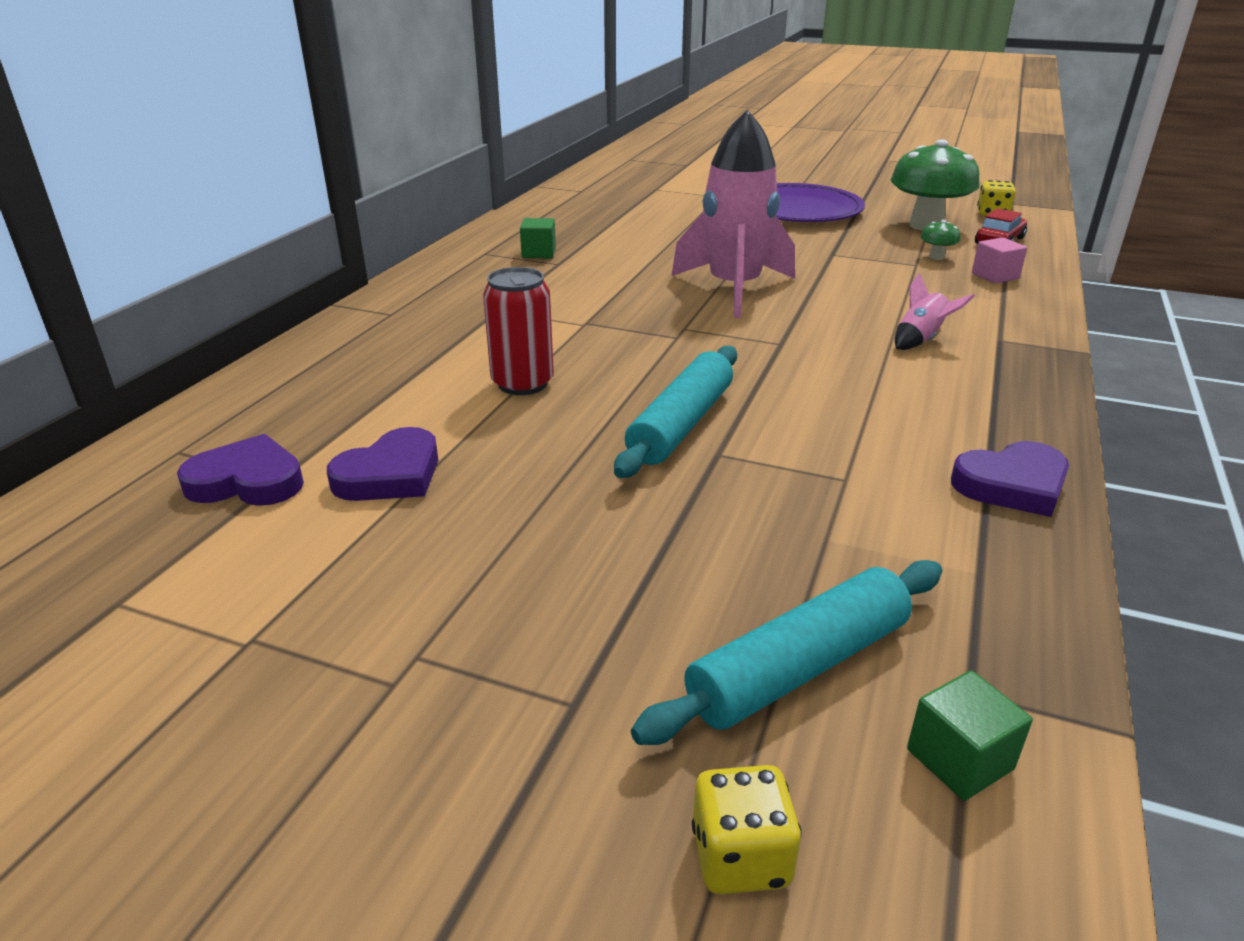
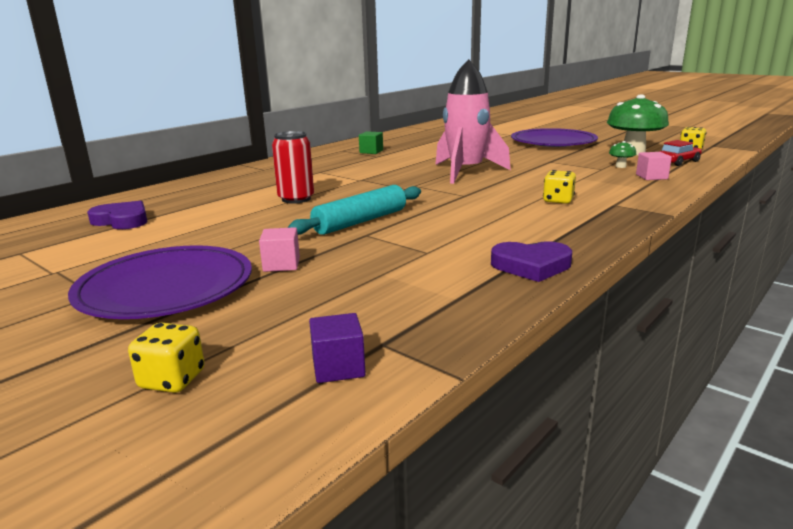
camera: 20 degrees right, 10 degrees down
(390, 475) = (188, 225): purple heart -> none
(509, 641) = (166, 288): none -> purple plate
(652, 546) = (281, 264): none -> pink cube
(798, 667) = (297, 319): turquoise rolling pin -> none
(921, 340) = (558, 200): pink rocket -> yellow dice
(959, 759) = (338, 367): green cube -> purple cube

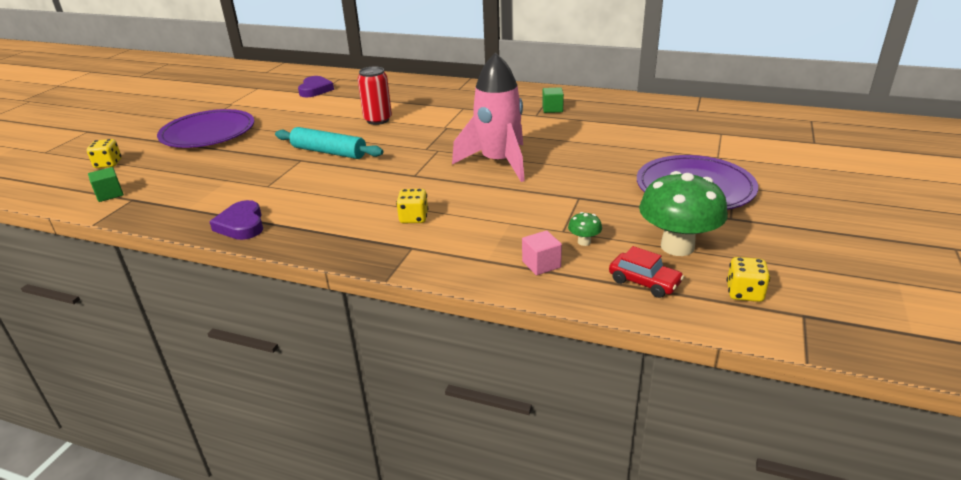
camera: 70 degrees right, 10 degrees up
(281, 264) = (242, 150): pink cube -> none
(338, 367) = (109, 194): purple cube -> green cube

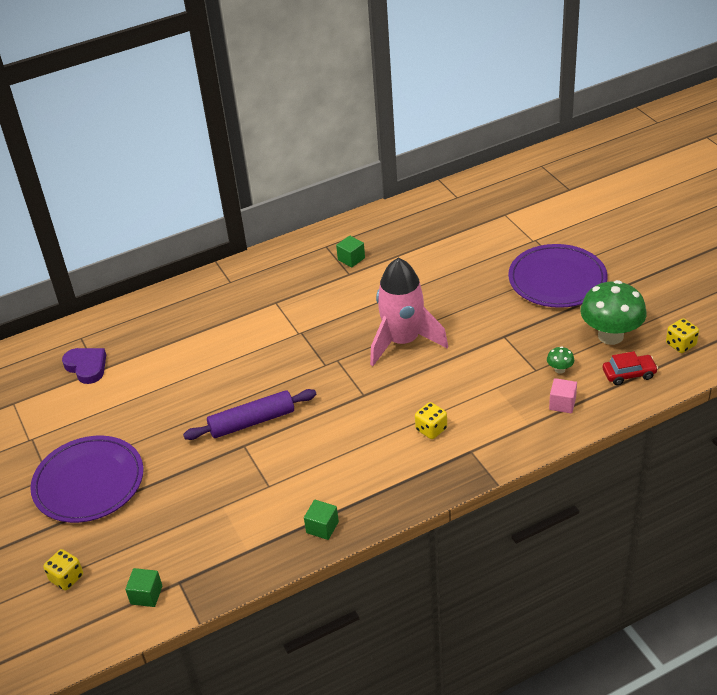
camera: 45 degrees left, 10 degrees up
(241, 225) = (322, 527): purple heart -> green cube
(329, 152) = (252, 422): turquoise rolling pin -> purple rolling pin
(378, 120) = (226, 362): red can -> none

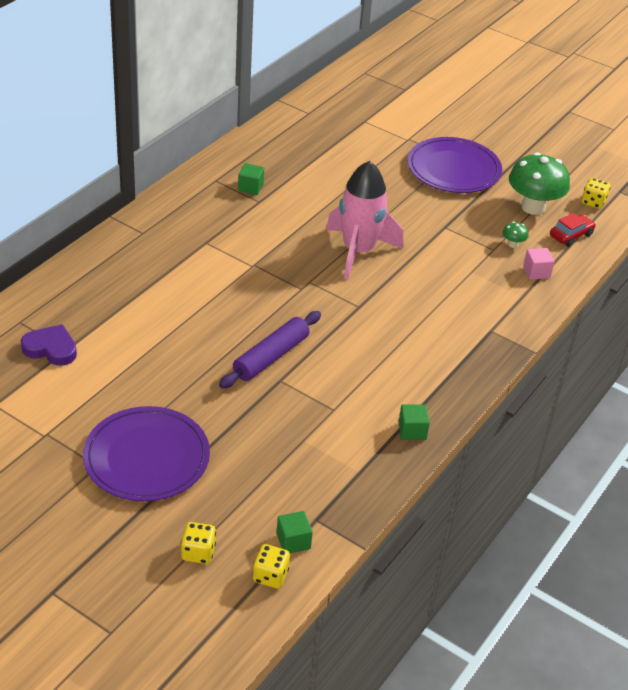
camera: 35 degrees left, 0 degrees up
(431, 429) = (443, 321): yellow dice -> yellow dice (270, 576)

